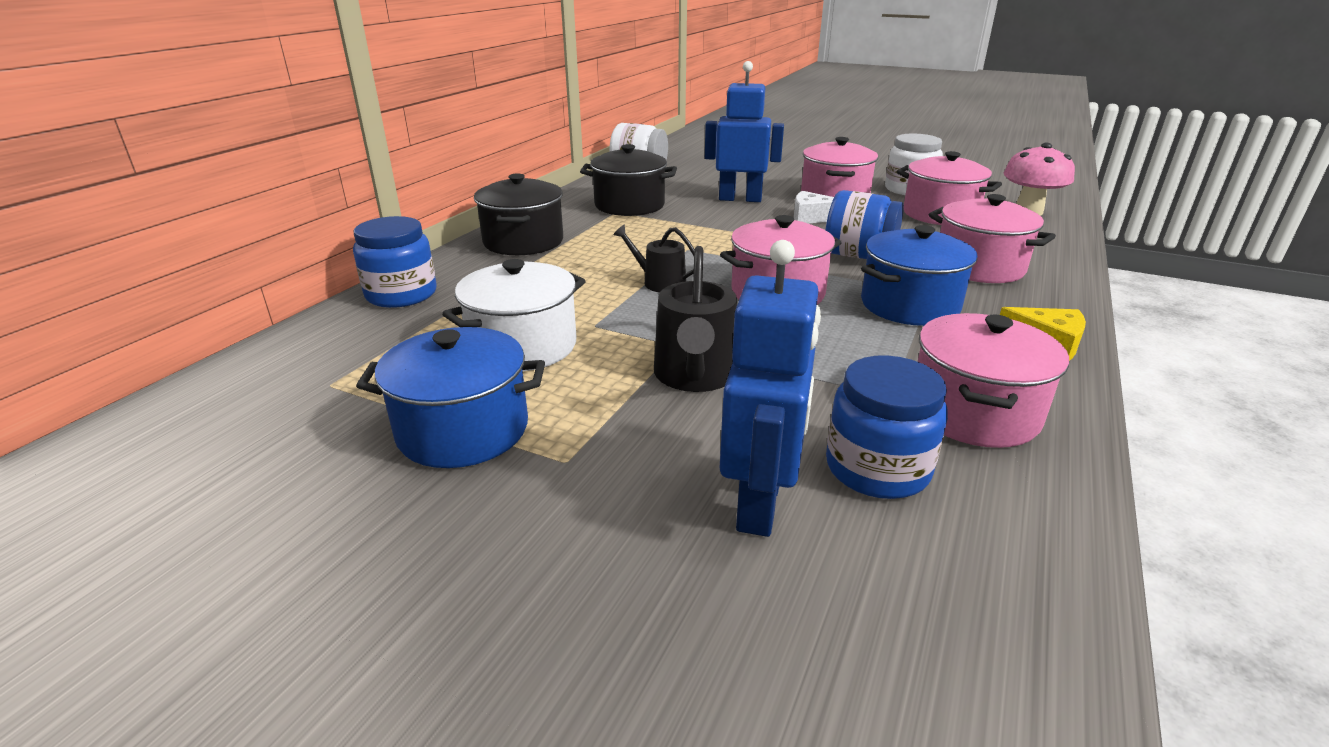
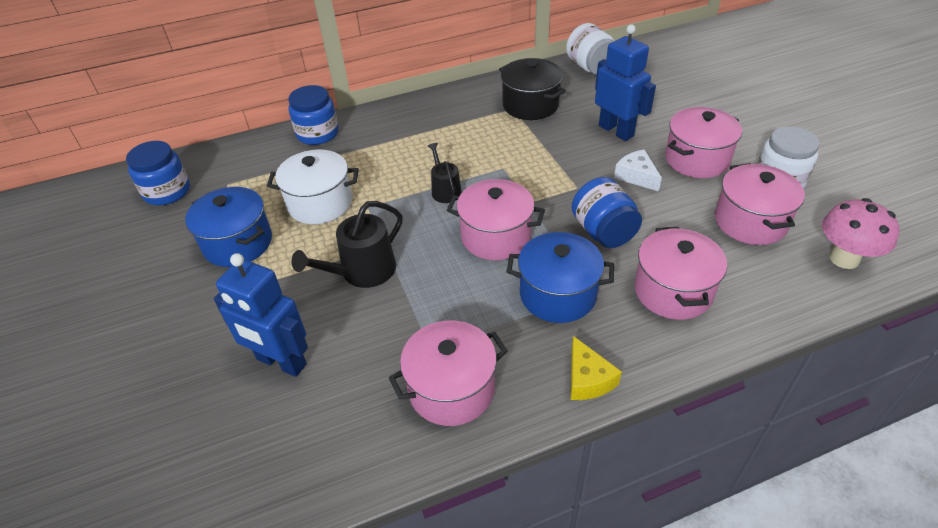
camera: 45 degrees right, 15 degrees up
(523, 242) = (423, 115): black pot -> none
(760, 504) = (281, 362): blue robot -> blue robot turned 60 degrees clockwise
(877, 468) = (352, 383): blue jar -> blue jar (167, 191)

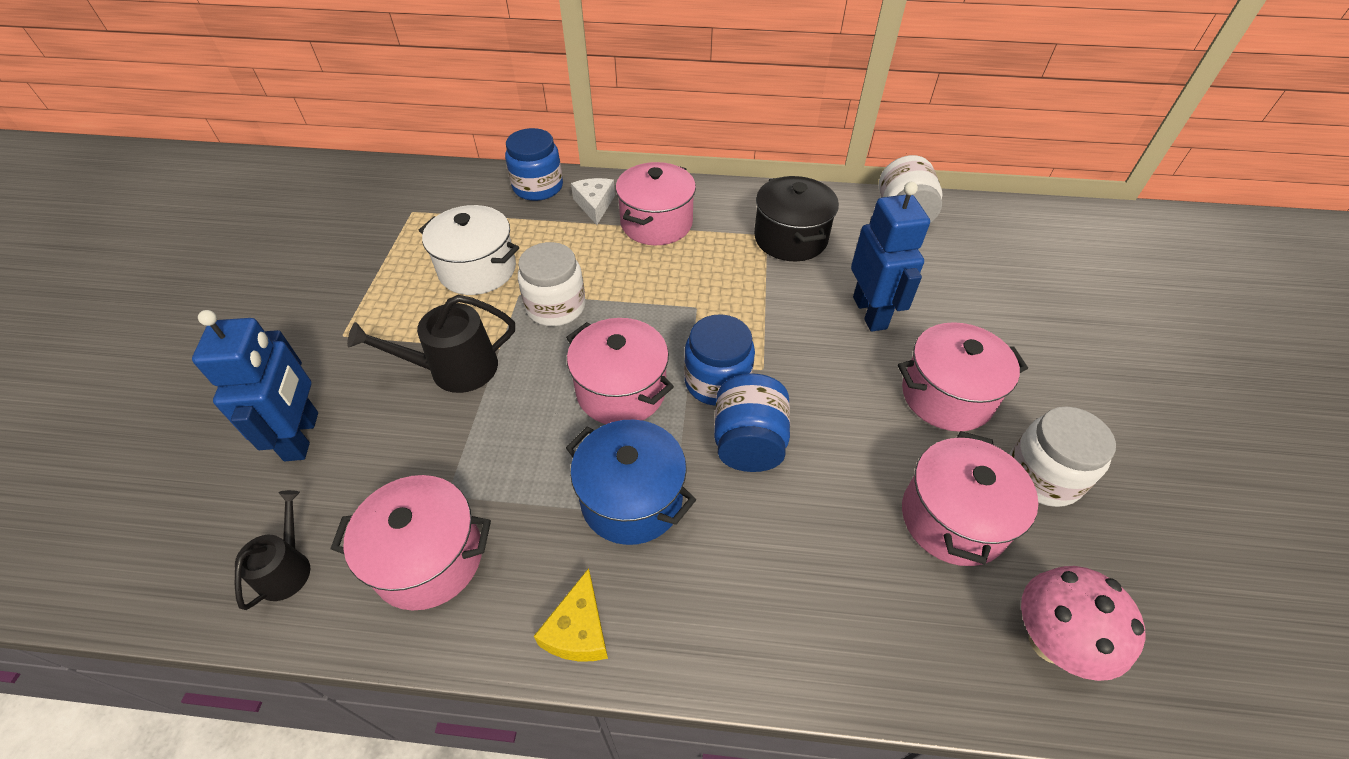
camera: 25 degrees right, 5 degrees up
(167, 191) = (356, 198): blue jar -> blue jar (717, 381)
(238, 243) = (370, 282): blue pot -> none
(281, 362) = (302, 436): blue robot -> blue robot turned 150 degrees counterclockwise
(403, 204) = (556, 307): none -> white jar
(445, 190) = (612, 308): black watering can -> black watering can (287, 568)
(636, 176) = (848, 385): white cheese -> white cheese (594, 205)
(673, 291) = (772, 566): pink pot -> pink pot (656, 223)

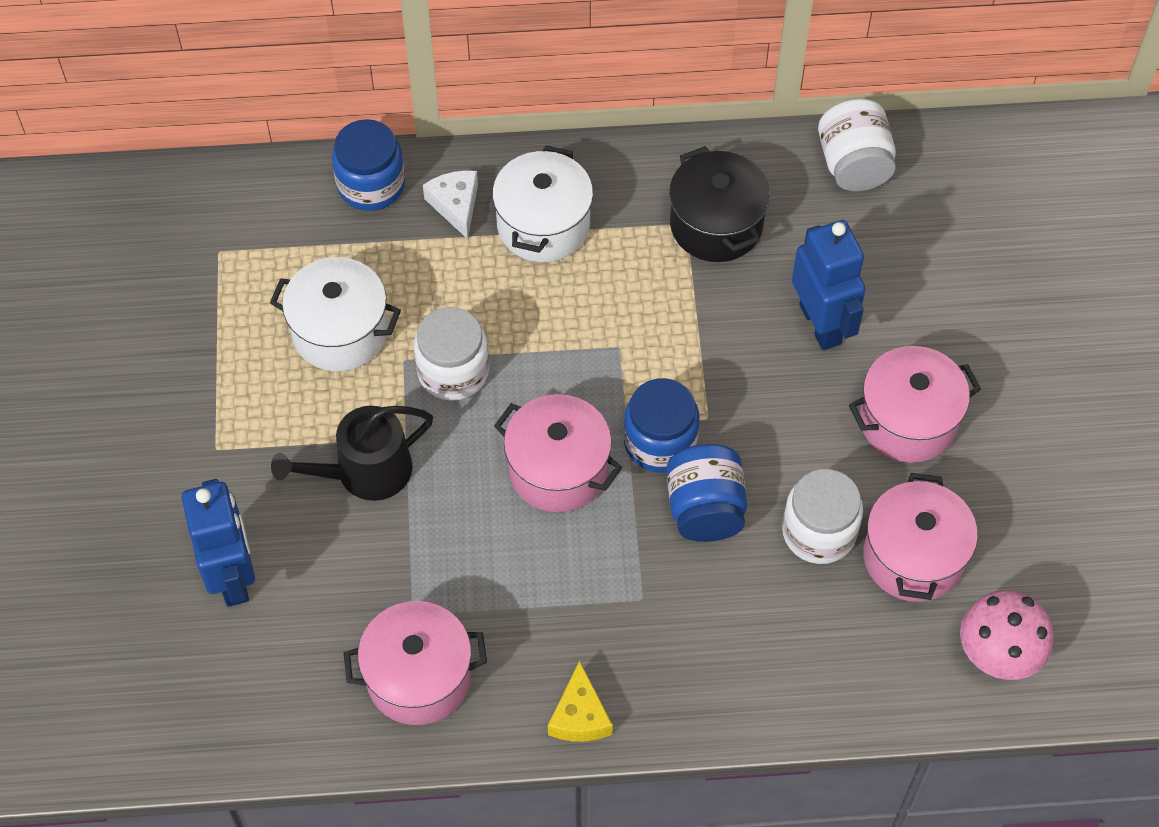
camera: 10 degrees left, 10 degrees up
(287, 568) = (286, 708): black watering can -> none
(631, 499) = (598, 588): blue pot -> none
(656, 223) = (543, 225): pink pot -> white pot
(1042, 476) = (1001, 498): white jar -> white jar (819, 532)

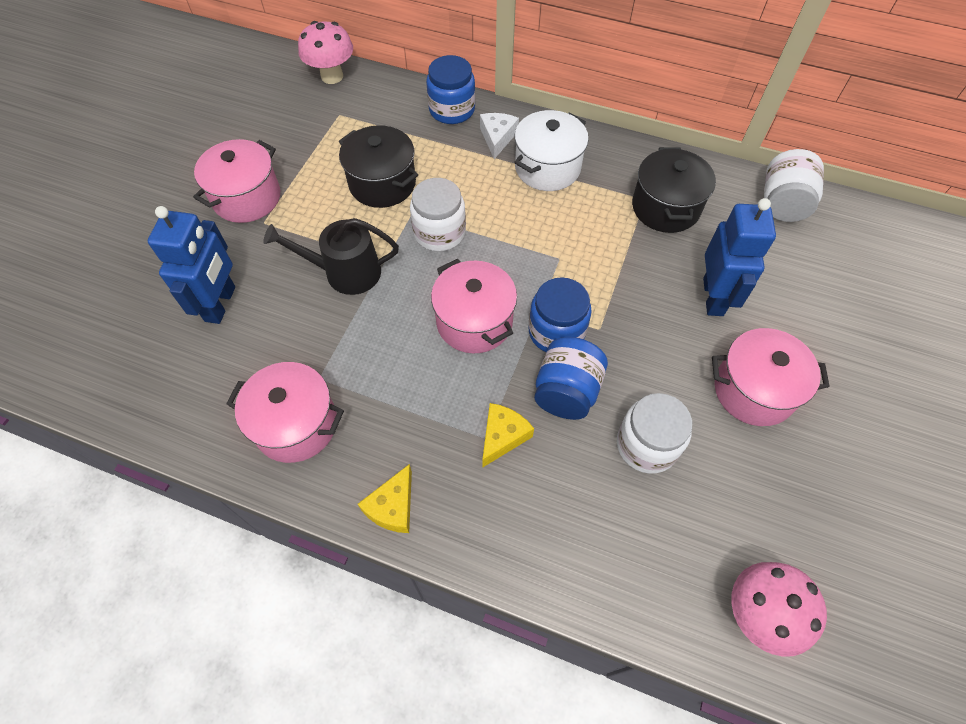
camera: 25 degrees right, 0 degrees up
(170, 194) = (332, 76): none -> pink mushroom
(340, 332) = (382, 183): white pot -> black pot
(659, 589) = (502, 436): none -> yellow cheese
(913, 557) = (716, 497): pink pot -> pink pot (247, 198)

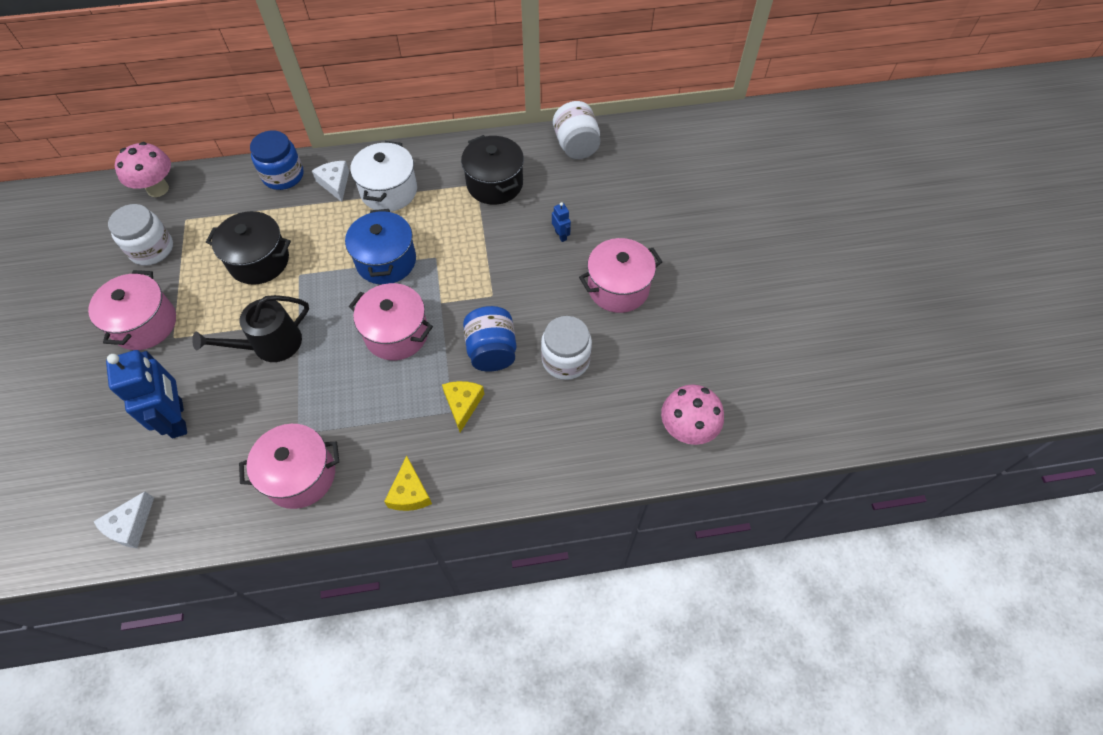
camera: 30 degrees left, 0 degrees up
(118, 389) = (130, 525): none -> white cheese
(439, 232) = (330, 279): white jar -> white jar (151, 249)
(505, 239) = (386, 261): none -> blue pot
(556, 331) = (462, 312): blue jar -> none
(713, 297) = (561, 235): blue robot -> blue robot, size x0.44

